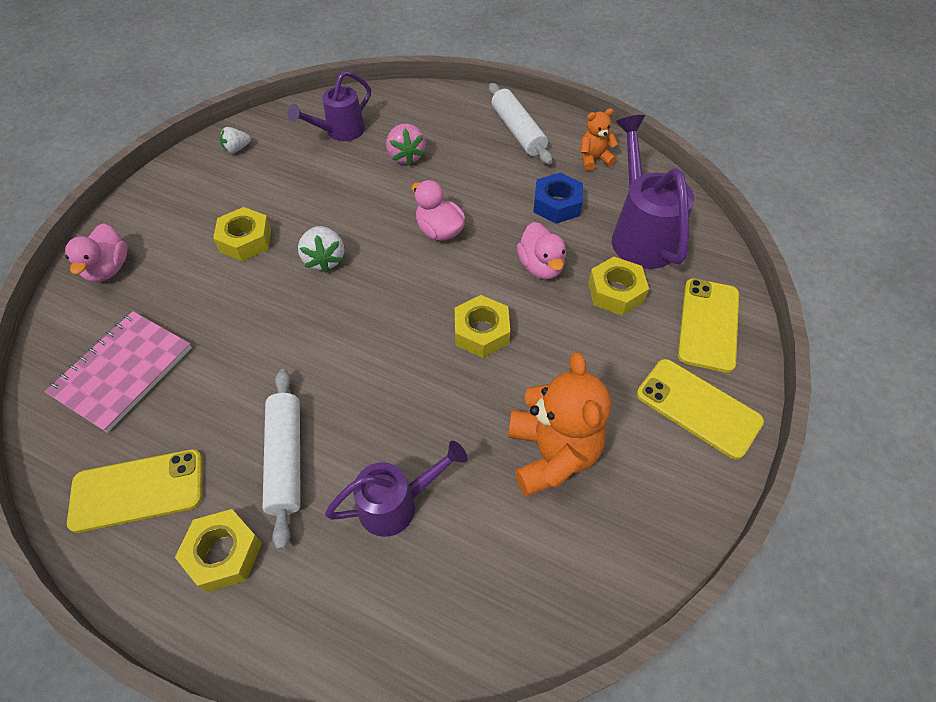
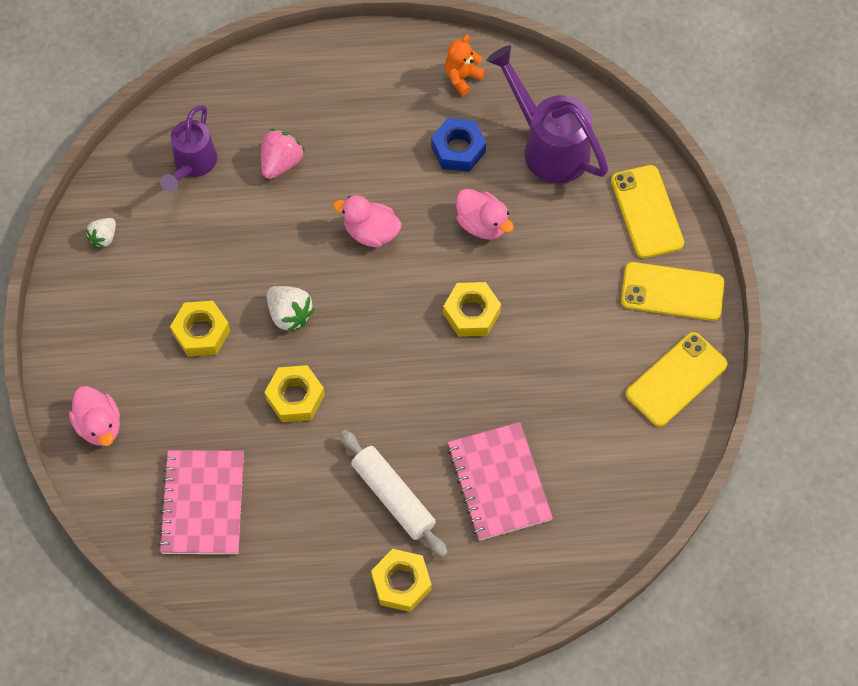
camera: 30 degrees left, 10 degrees up
(138, 490) = (301, 579): yellow phone -> yellow phone (676, 379)
(398, 504) = (499, 482): purple watering can -> pink notebook
(406, 156) = (281, 162): pink strawberry -> pink strawberry turned 105 degrees counterclockwise
(518, 131) = (370, 77): white rolling pin -> none
(552, 454) = (585, 386): orange teddy bear -> none
(615, 292) = (558, 218): yellow nut -> yellow nut (295, 397)

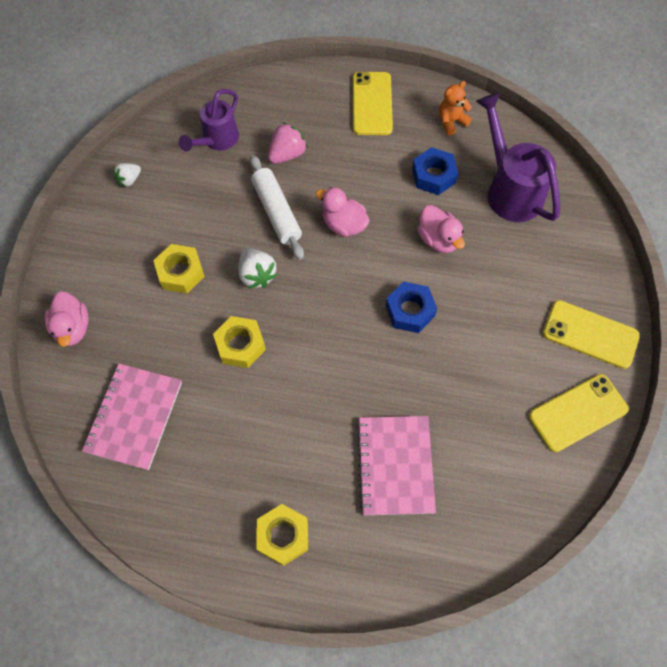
camera: 15 degrees right, 0 degrees up
(393, 497) = (298, 454): white rolling pin -> white rolling pin (276, 212)
(471, 313) = (410, 311): yellow nut -> blue nut
(646, 212) = (582, 261): yellow phone -> yellow phone (372, 104)

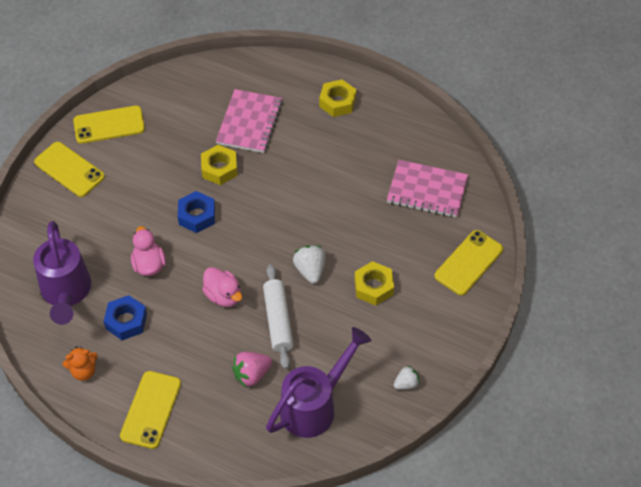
camera: 165 degrees left, 10 degrees down
(72, 328) = (469, 263): pink duck -> yellow phone
(134, 417) = (427, 190): pink notebook -> pink notebook turned 75 degrees clockwise
(216, 141) = (315, 405): purple watering can -> purple watering can, size x1.53
(240, 345) = (337, 221): yellow nut -> yellow nut (219, 169)

